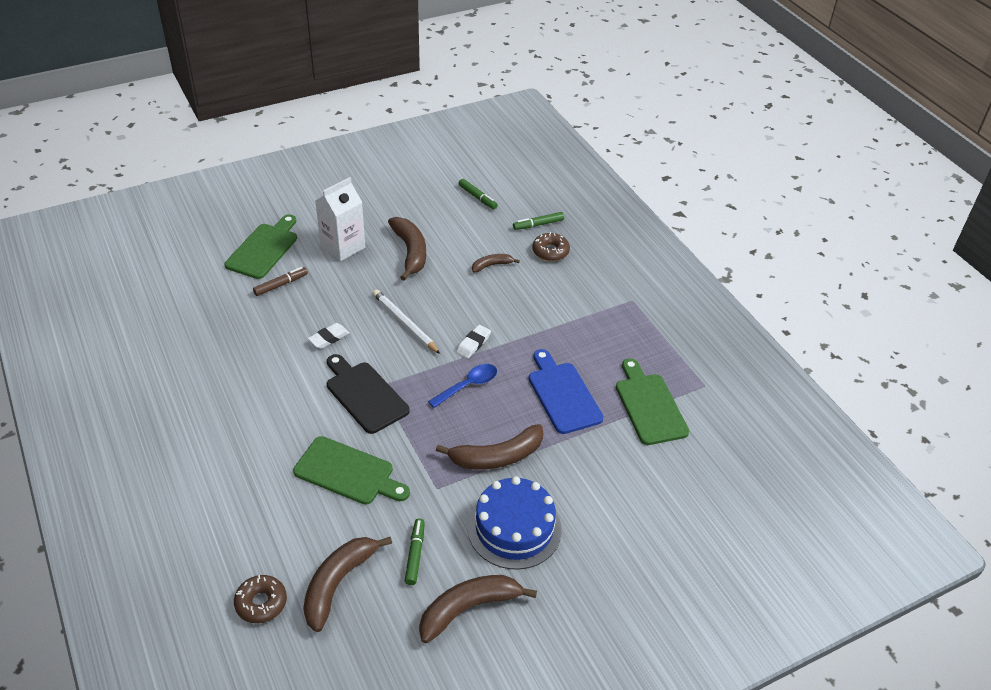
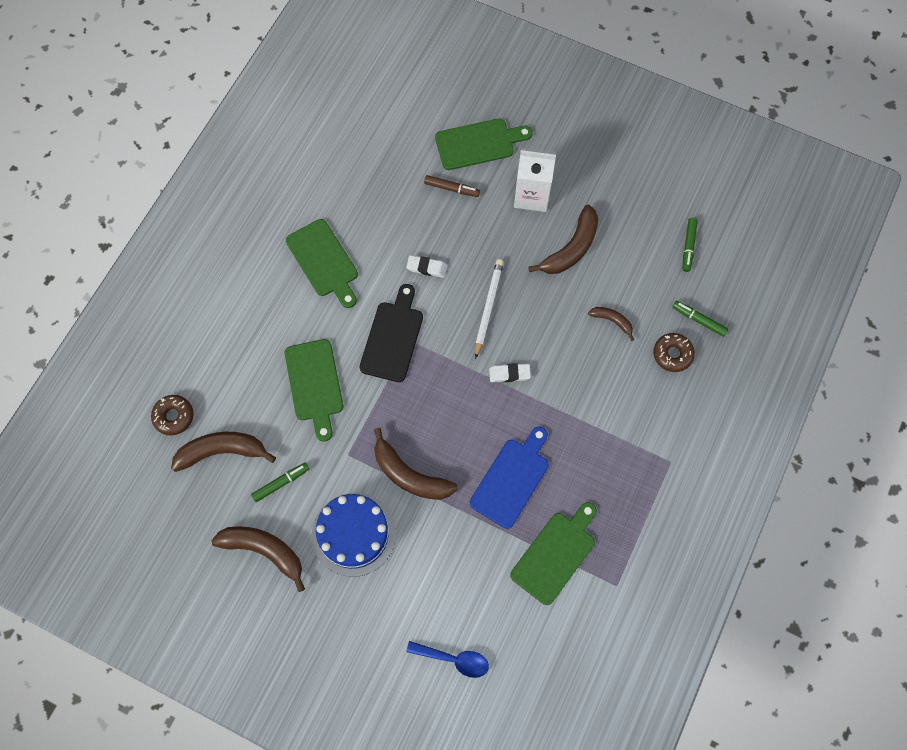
camera: 55 degrees right, 25 degrees up
(244, 398) = (324, 261): none -> green cutting board
(468, 385) = (462, 403): blue spoon -> blue spoon (454, 659)

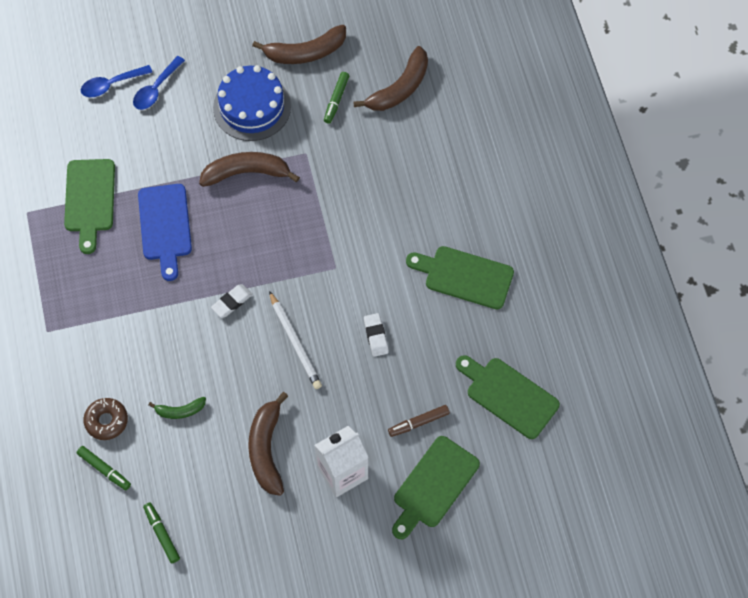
camera: 140 degrees right, 5 degrees down
(174, 416) = (459, 84): brown donut -> none
(314, 384) = (378, 181): green cutting board -> green cutting board (508, 395)
(393, 337) = (351, 260): black cutting board -> none
(419, 621) = (156, 89): none -> blue spoon
(426, 268) = (376, 336): white eraser -> white eraser turned 75 degrees counterclockwise
(612, 321) = (180, 411): brown banana -> green banana
(698, 320) = (104, 470): green marker -> green marker turned 45 degrees clockwise

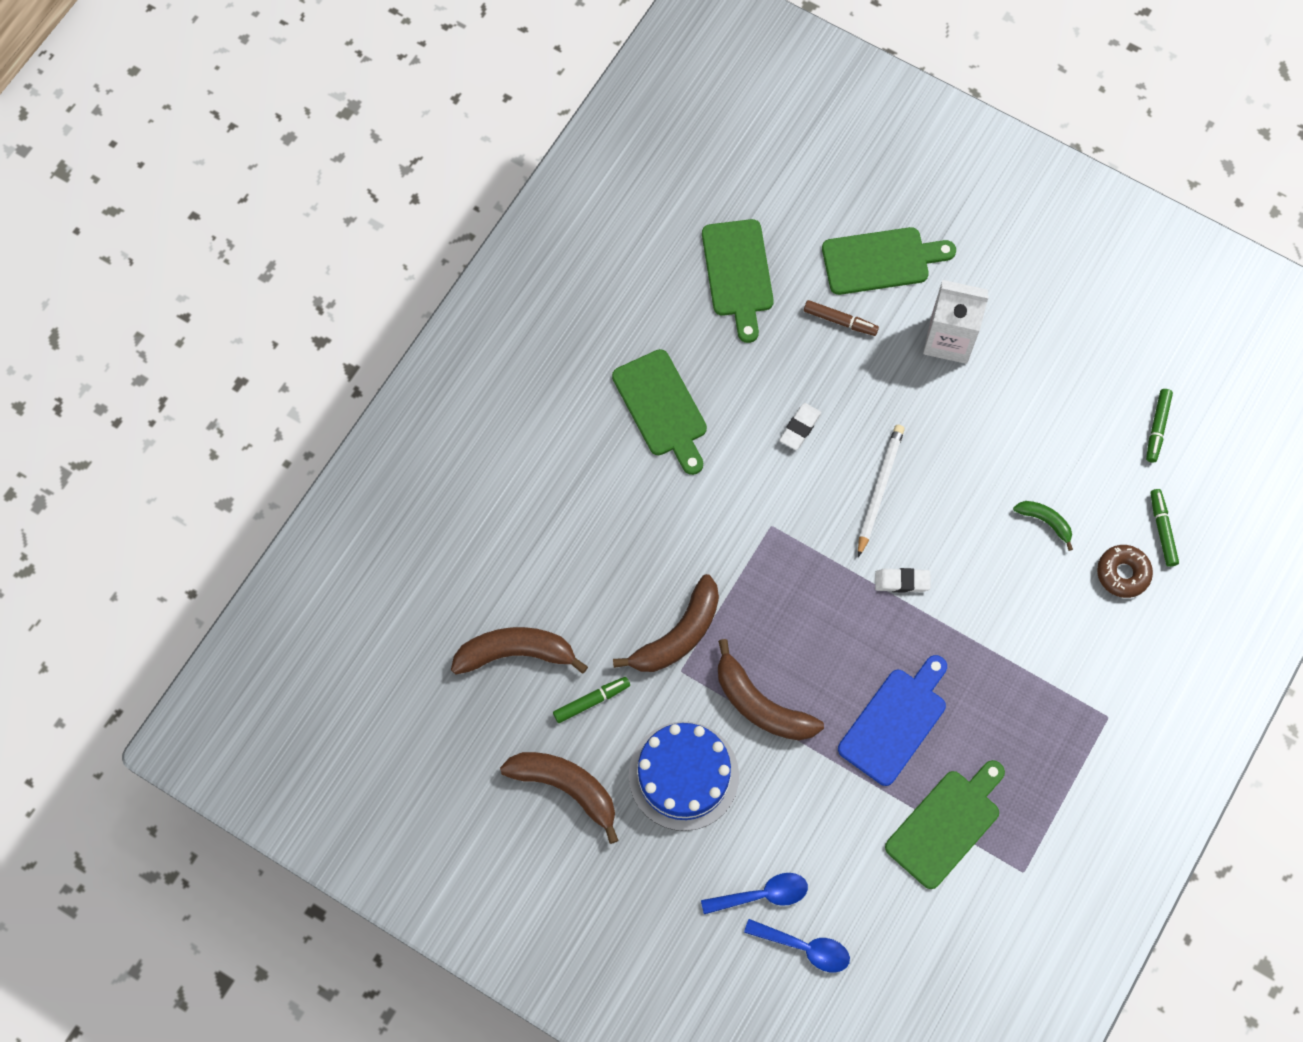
camera: 135 degrees left, 5 degrees up
(266, 449) = (997, 417): brown banana -> brown banana (678, 635)

